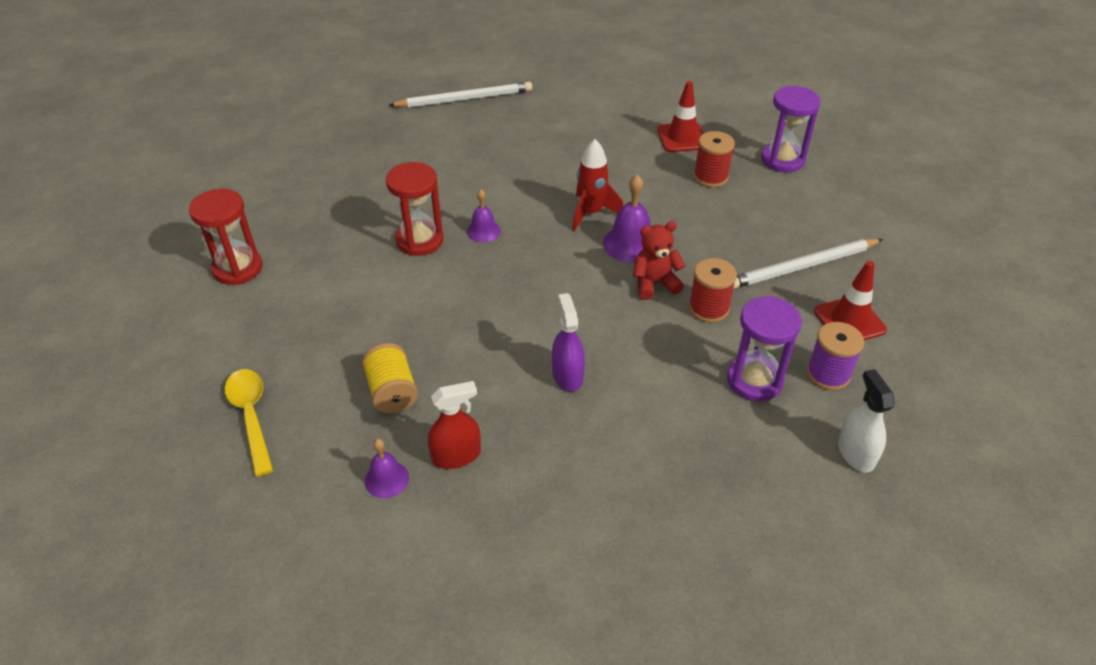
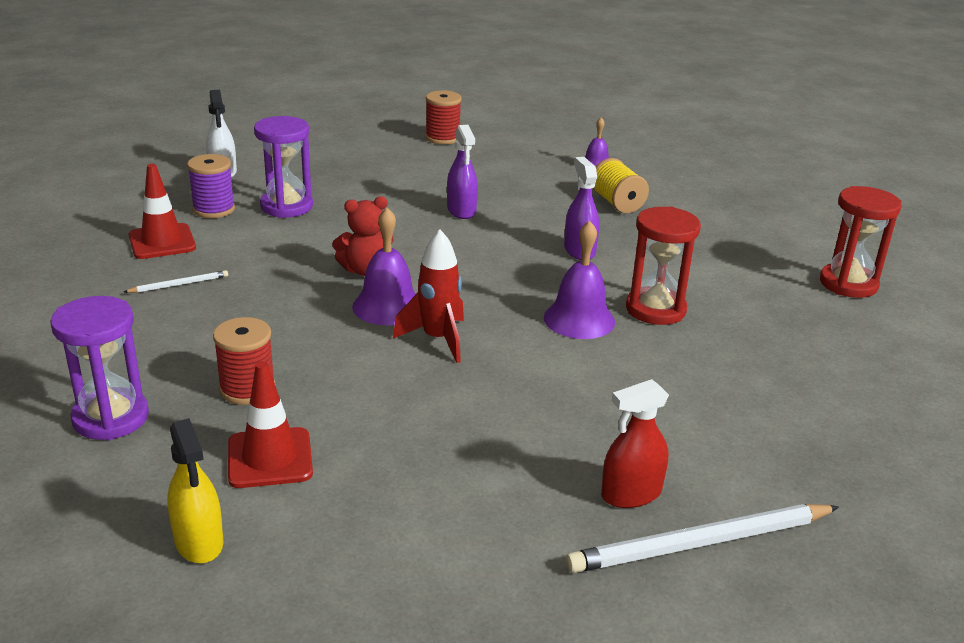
camera: 175 degrees right, 15 degrees down
(251, 417) = (726, 192): yellow spoon -> none
(456, 455) = (547, 174): red spray bottle -> red spray bottle (631, 494)
(459, 311) = (579, 250): none -> purple spray bottle
(483, 231) = (579, 319): purple bell -> purple bell, size x1.61
(702, 103) = (199, 542): none -> yellow spray bottle
(708, 308) = (310, 251): red spool -> red spool (442, 138)
(803, 266) = (179, 284): white pencil -> white pencil, size x0.47

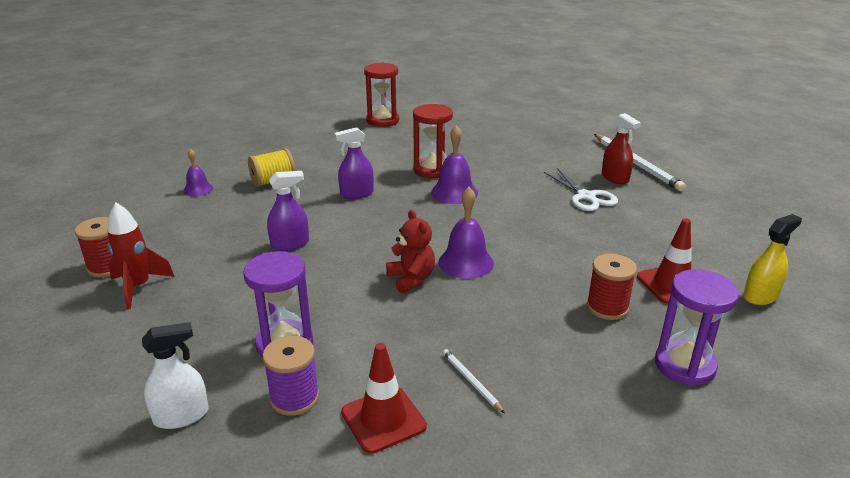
camera: 95 degrees left, 0 degrees up
(437, 339) = (502, 238): red rocket -> red rocket (138, 287)
(556, 440) = (586, 196): none -> white scissors

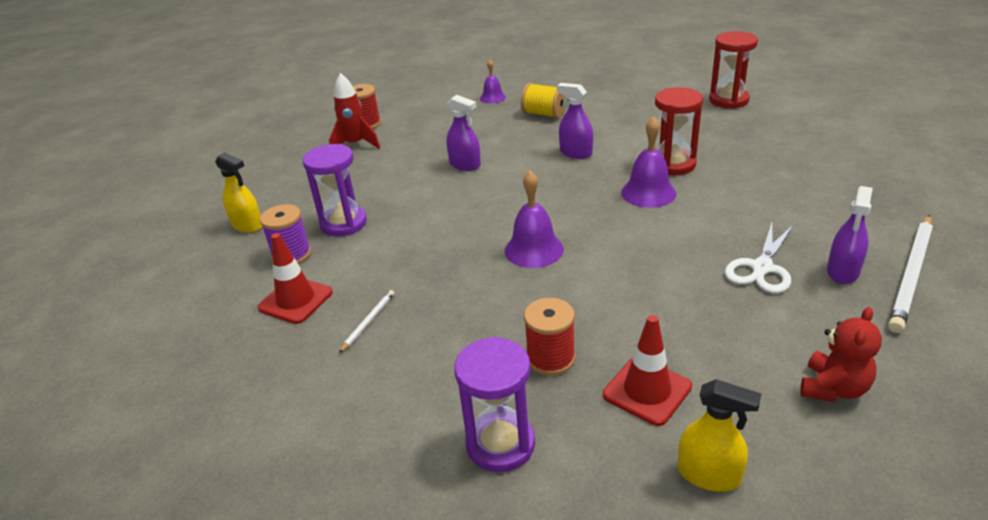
camera: 60 degrees right, 5 degrees up
(181, 416) = (247, 225): white spray bottle -> yellow spray bottle
(411, 279) = (477, 235): red teddy bear -> red teddy bear (833, 388)
(615, 178) = (843, 271): red spray bottle -> purple spray bottle

